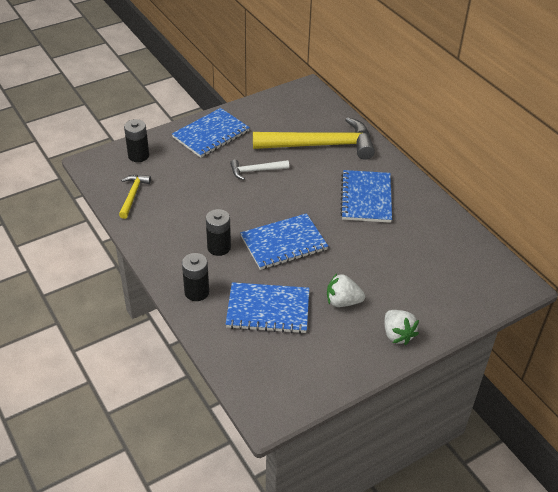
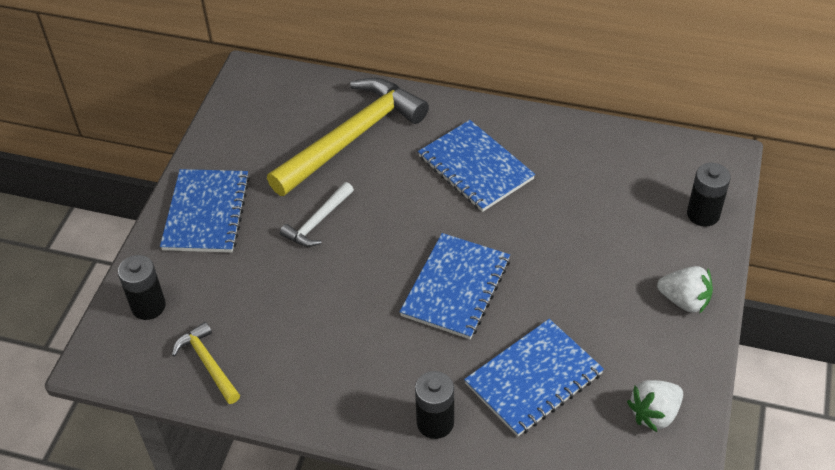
camera: 40 degrees left, 5 degrees up
(219, 247) = (393, 349): black battery -> black battery (703, 214)
(343, 301) = (593, 307): white strawberry -> white strawberry (654, 414)

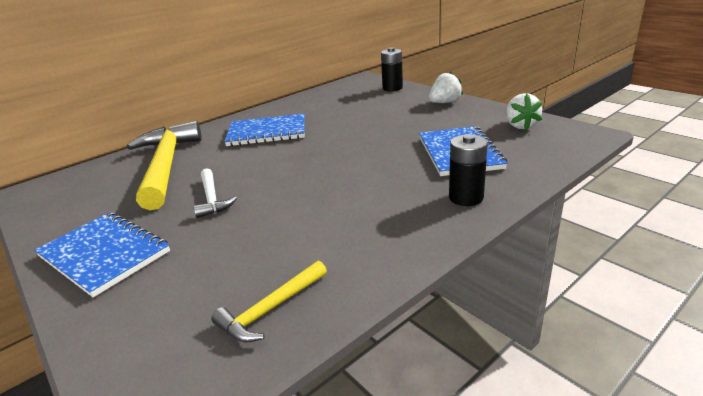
camera: 55 degrees left, 20 degrees down
(148, 306) = (140, 334): black battery -> none
(208, 363) = (271, 309): yellow hammer -> yellow hammer turned 45 degrees counterclockwise
(455, 287) = (351, 160): blue notebook -> none

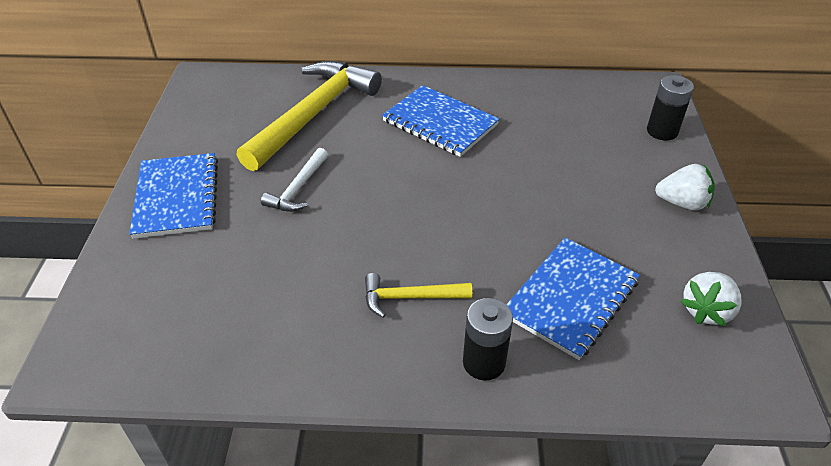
camera: 40 degrees right, 15 degrees up
(271, 309) = (205, 346): yellow hammer -> yellow hammer (410, 297)

